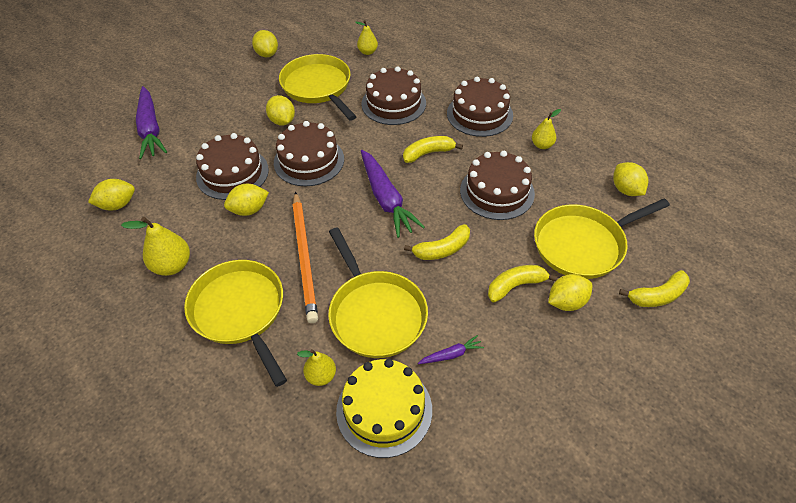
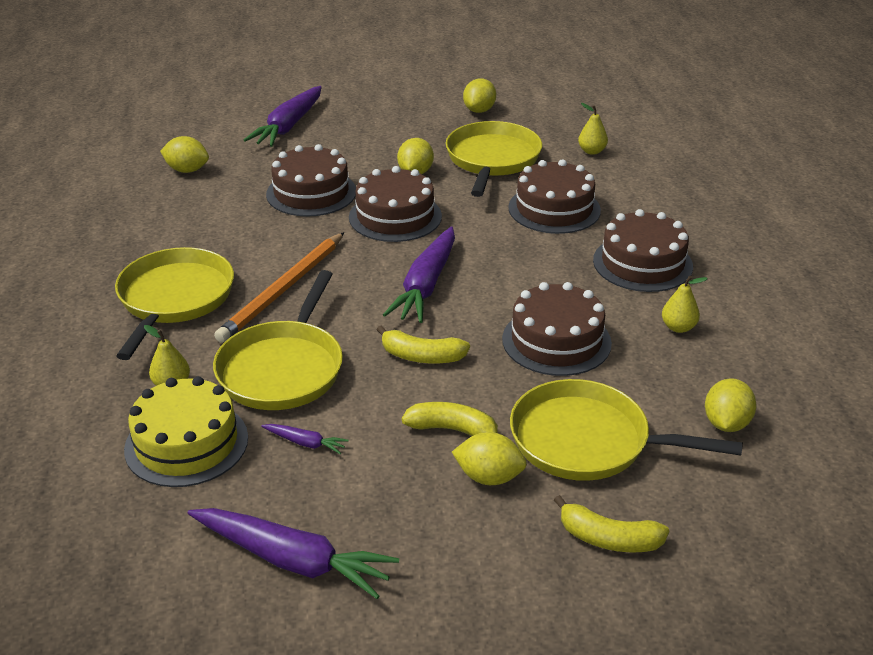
camera: 40 degrees right, 15 degrees down
(172, 266) = (168, 236): yellow pear -> none
(249, 210) = (286, 228): yellow lemon -> none
(428, 153) = (528, 269): yellow banana -> none
(539, 436) = (292, 560): none -> purple carrot

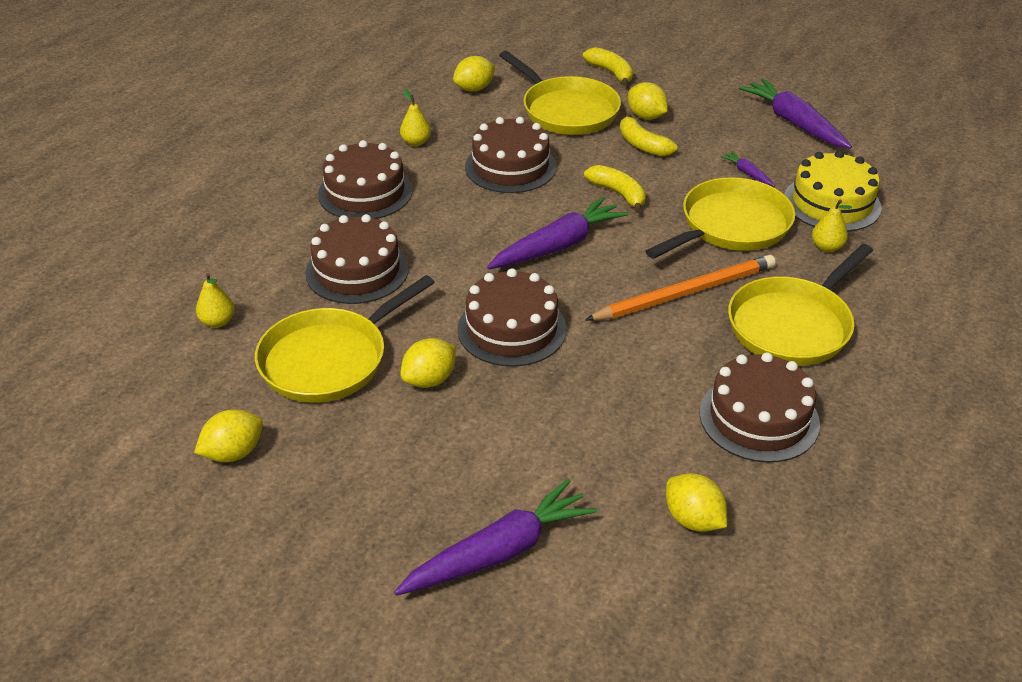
camera: 145 degrees left, 5 degrees up
(311, 193) = (569, 403): brown cake -> brown cake (759, 418)

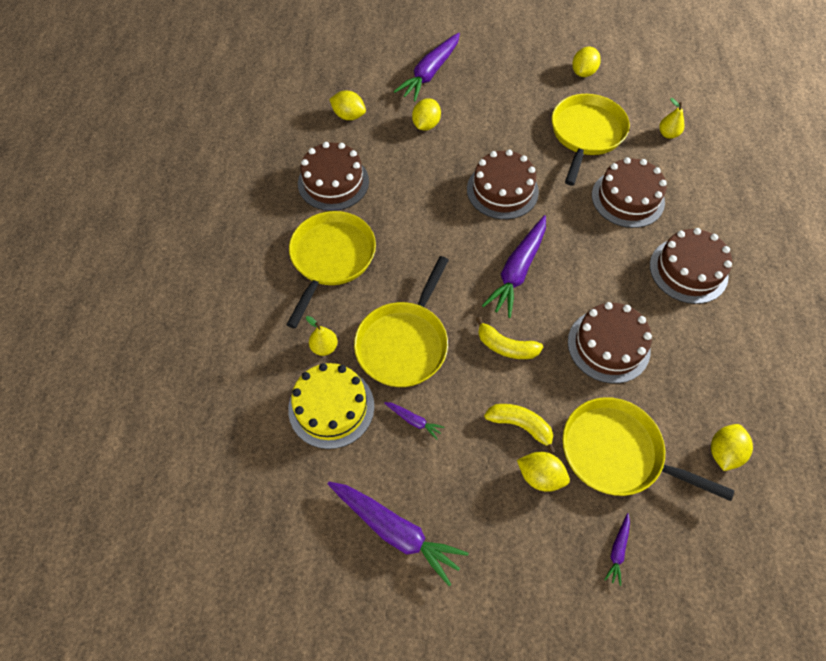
camera: 155 degrees right, 20 degrees up
(416, 142) = (704, 345): yellow pear -> none
(429, 380) = (523, 141): yellow lemon -> yellow lemon (426, 125)
(611, 73) = (617, 550): yellow banana -> purple carrot
(685, 293) = (410, 260): orange pencil -> none

